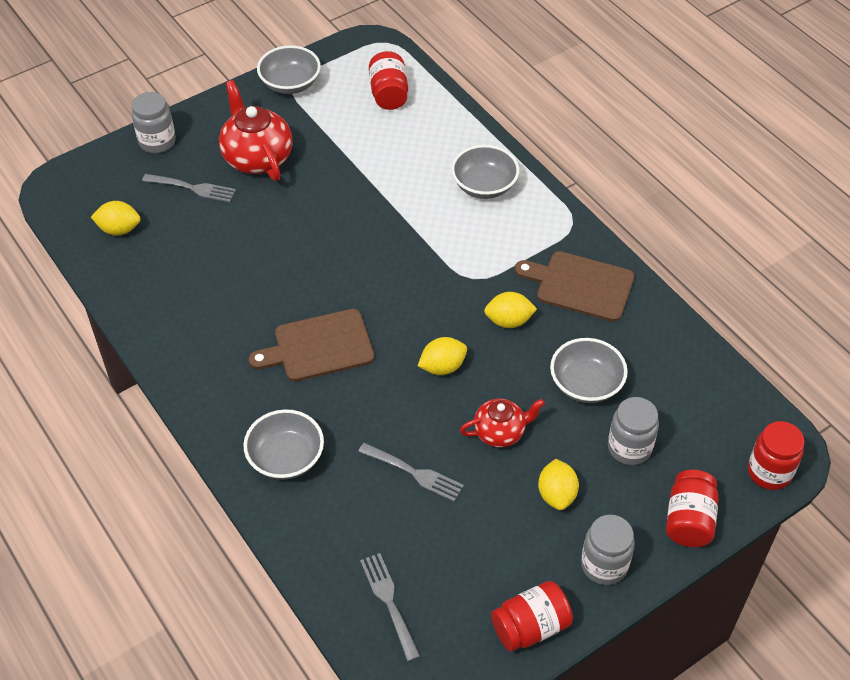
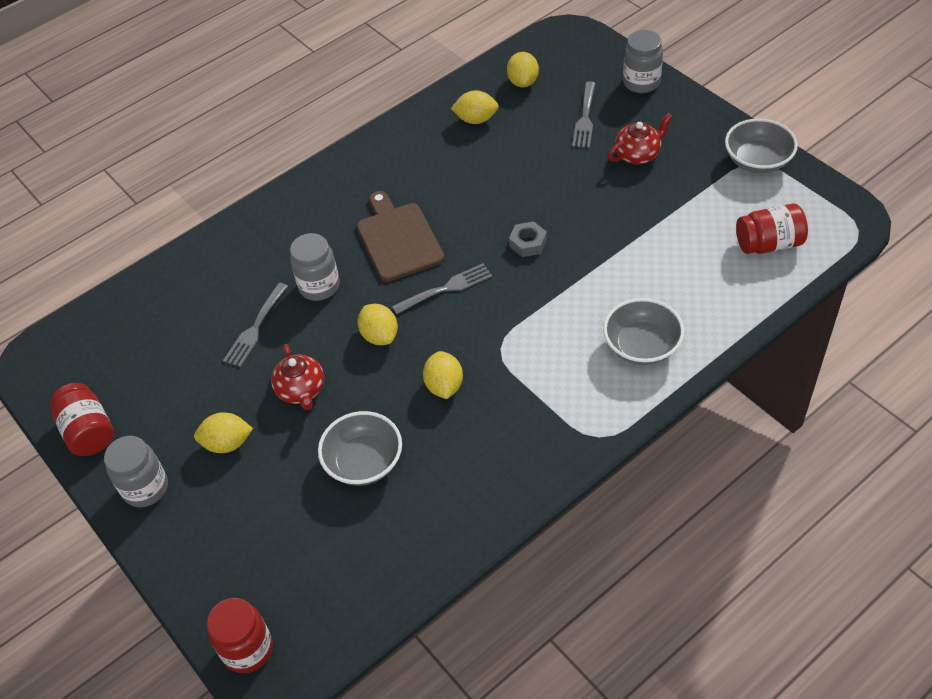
camera: 90 degrees right, 0 degrees up
(163, 272) = (476, 119): none -> yellow lemon
(257, 157) = (638, 155): red teapot -> red teapot, size x0.61
(286, 458) = (274, 236): grey bowl -> none
(349, 247) = (528, 243): none -> grey nut
(389, 602) = (125, 326): grey fork -> grey fork (446, 288)
(580, 285) = (503, 449): brown cutting board -> none
(629, 448) = (281, 506): grey jar -> grey jar (319, 286)
(689, 520) = (191, 565): red jar -> none

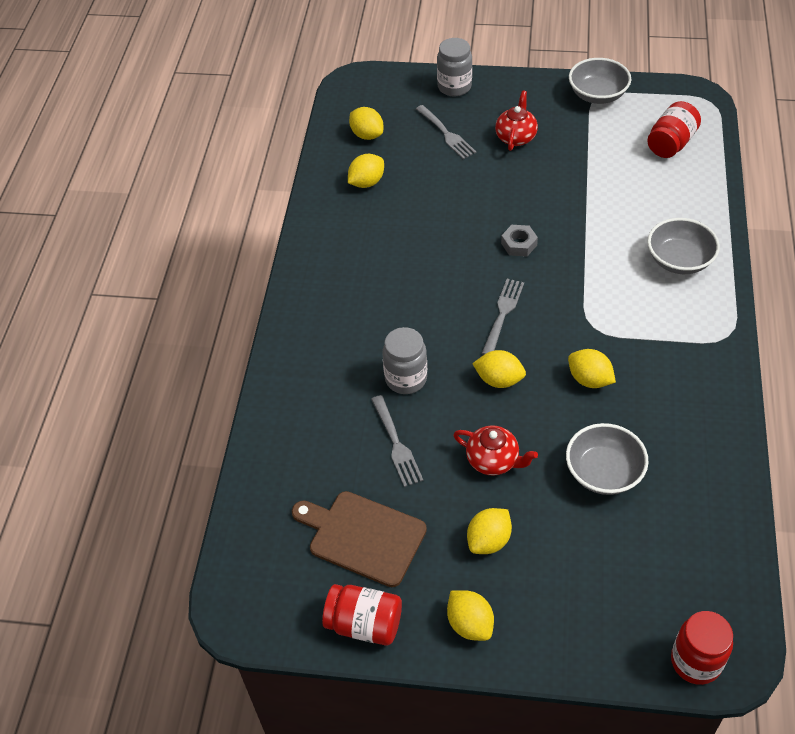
camera: 45 degrees left, 0 degrees up
(145, 488) = (470, 624): grey jar -> yellow lemon
(398, 239) = (421, 304): brown cutting board -> brown cutting board (362, 536)

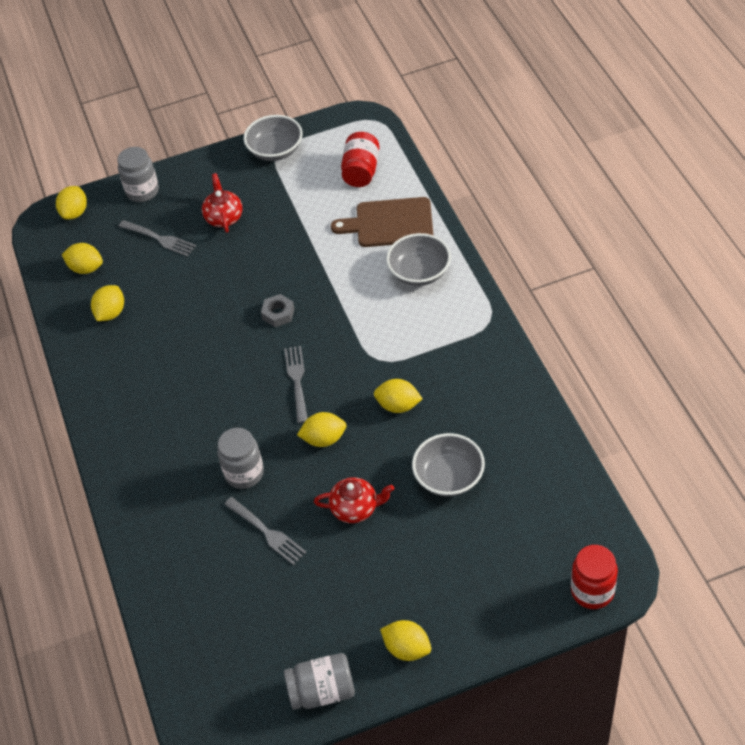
camera: 25 degrees left, 0 degrees up
(362, 536) = (281, 622): brown cutting board -> brown cutting board (390, 223)
(364, 624) = (322, 691): red jar -> grey jar
(489, 540) = (386, 575): yellow lemon -> yellow lemon (75, 212)

